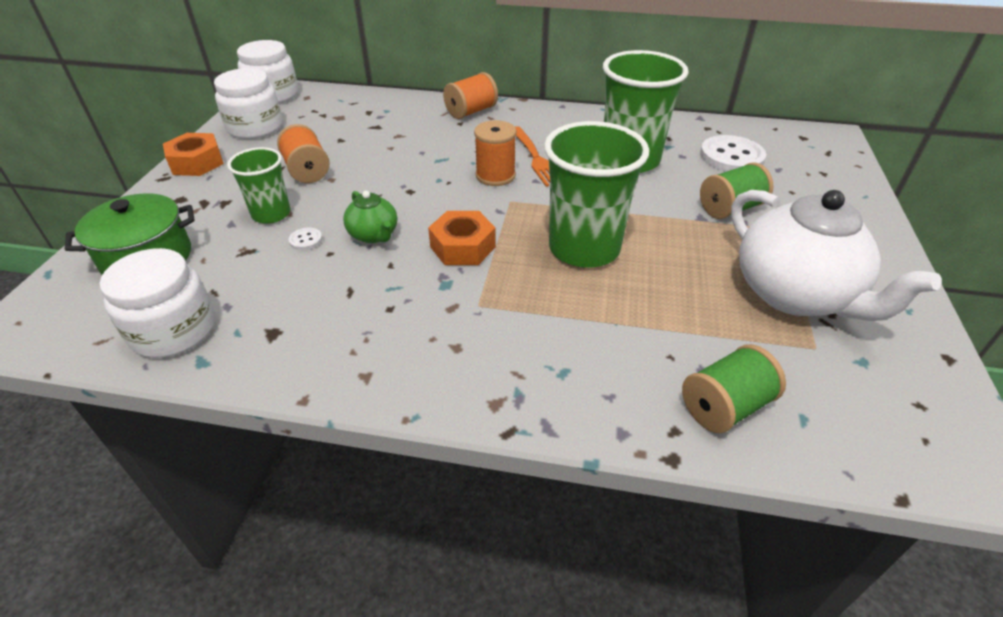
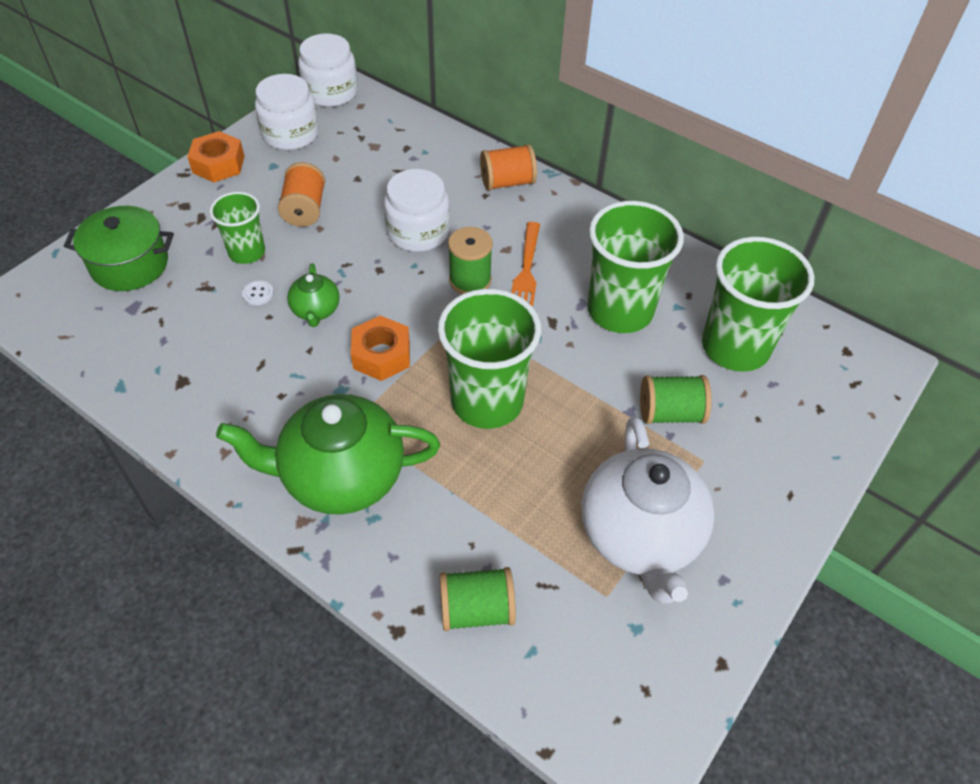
camera: 25 degrees right, 10 degrees up
(174, 330) = (115, 348): white jar -> white jar (418, 232)
(495, 175) = (470, 280): orange spool -> green spool
(503, 351) = (341, 476): none -> green teapot
(731, 157) = (735, 347): white button -> green cup

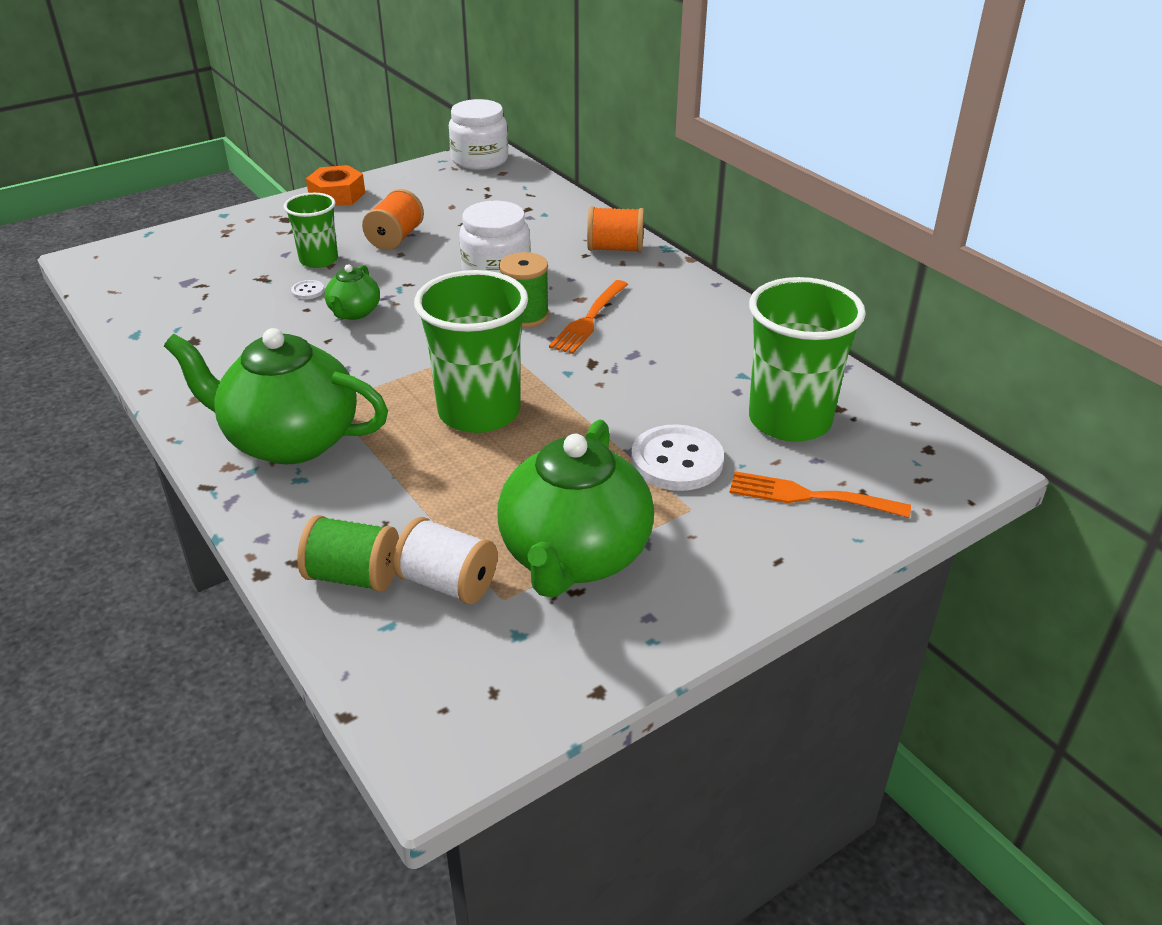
camera: 20 degrees right, 15 degrees down
(130, 265) = (206, 252): green pot -> none
(290, 134) = (420, 184): white jar -> none
(381, 355) = (395, 356): orange nut -> none
(556, 593) = (448, 583): none -> white spool
(620, 310) = (673, 367): green cup -> none
(640, 536) = (574, 557): white teapot -> green teapot
(670, 413) = (677, 461): green spool -> white button
(785, 423) = (810, 496): none -> orange fork

